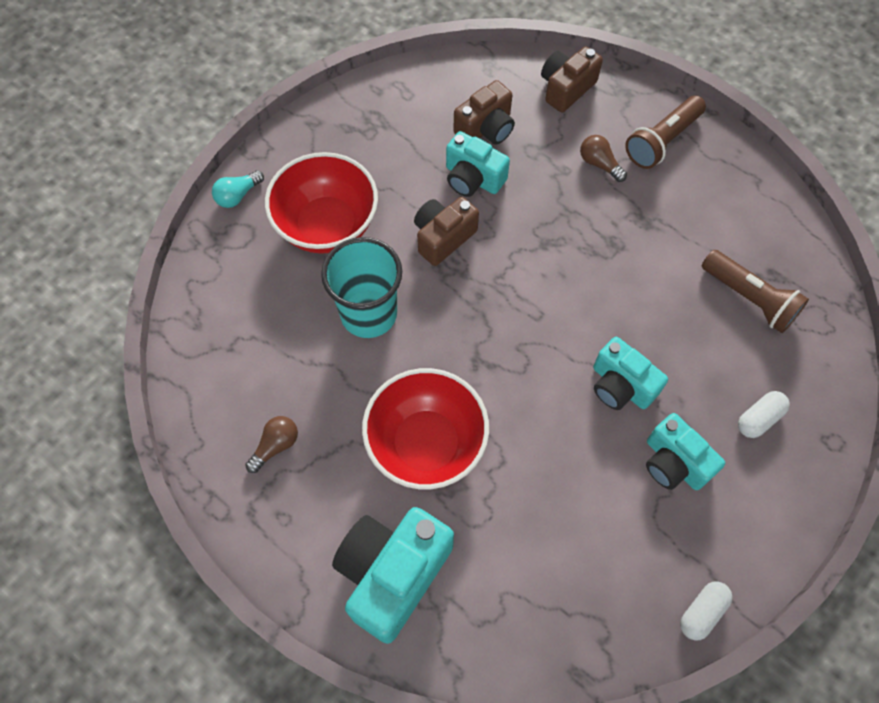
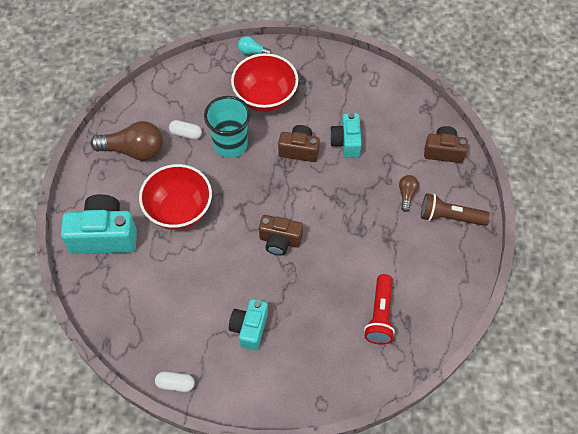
camera: 55 degrees right, 5 degrees down
(275, 446) = (134, 150): brown light bulb -> brown light bulb, size x2.03
(486, 128) = (383, 129): brown camera -> brown camera (279, 241)
(621, 385) = (276, 279): turquoise camera -> none
(750, 298) = (380, 315): brown flashlight -> red flashlight
(759, 418) = (307, 357): white capsule -> white capsule (186, 134)

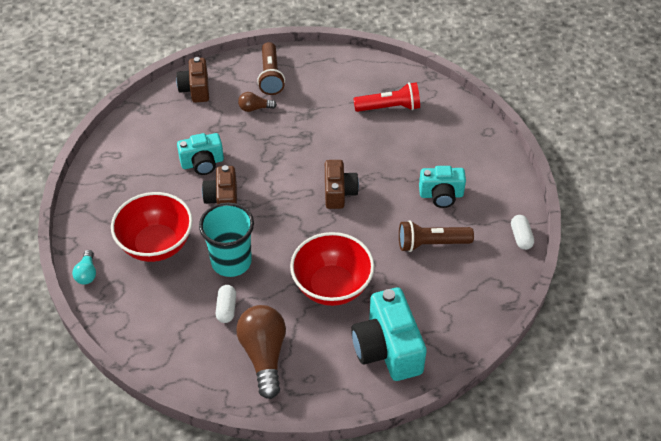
camera: 105 degrees left, 10 degrees down
(196, 301) = (431, 244): none -> brown flashlight

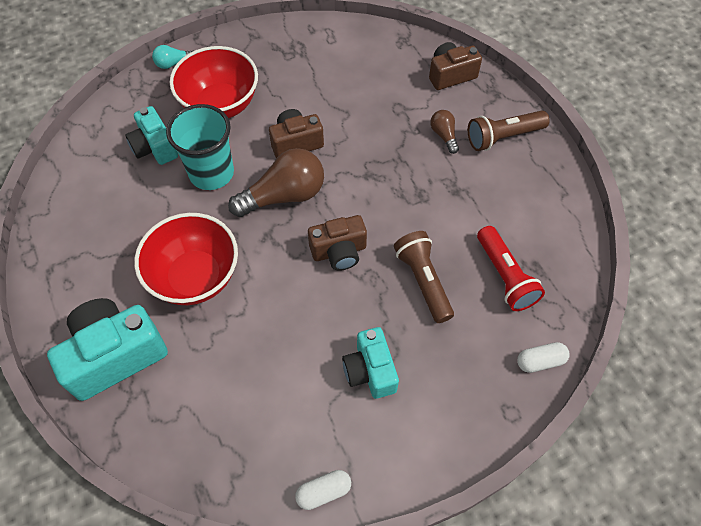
camera: 75 degrees right, 10 degrees up
(202, 163) = (342, 111): turquoise camera -> turquoise camera (155, 147)
(226, 308) = (149, 185): white capsule -> white capsule (540, 361)
(264, 355) = (93, 234): brown light bulb -> brown light bulb (284, 196)
(431, 244) = (284, 374): brown flashlight -> brown flashlight (423, 281)

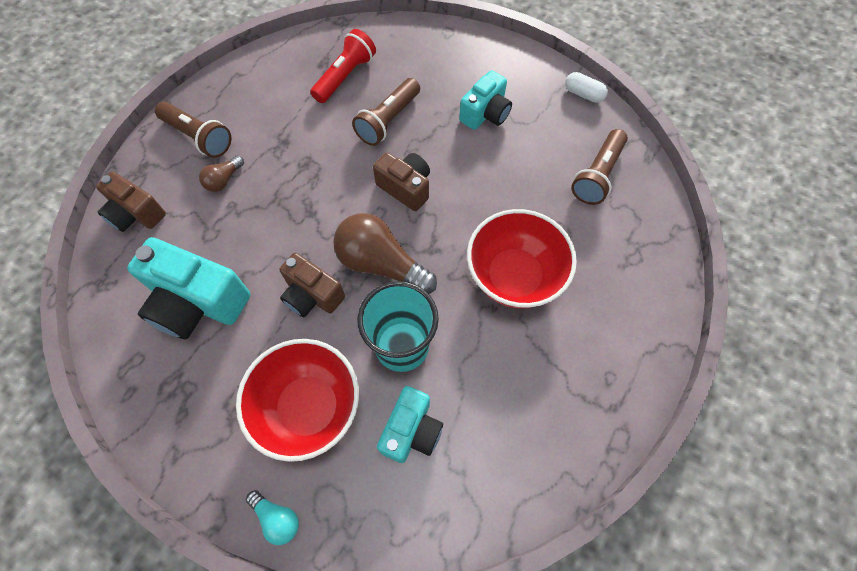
camera: 125 degrees left, 5 degrees up
(115, 355) = (625, 283): turquoise camera -> turquoise camera (198, 302)
(223, 420) = (597, 175): none -> brown flashlight
(540, 361) = (399, 32): white capsule -> none

